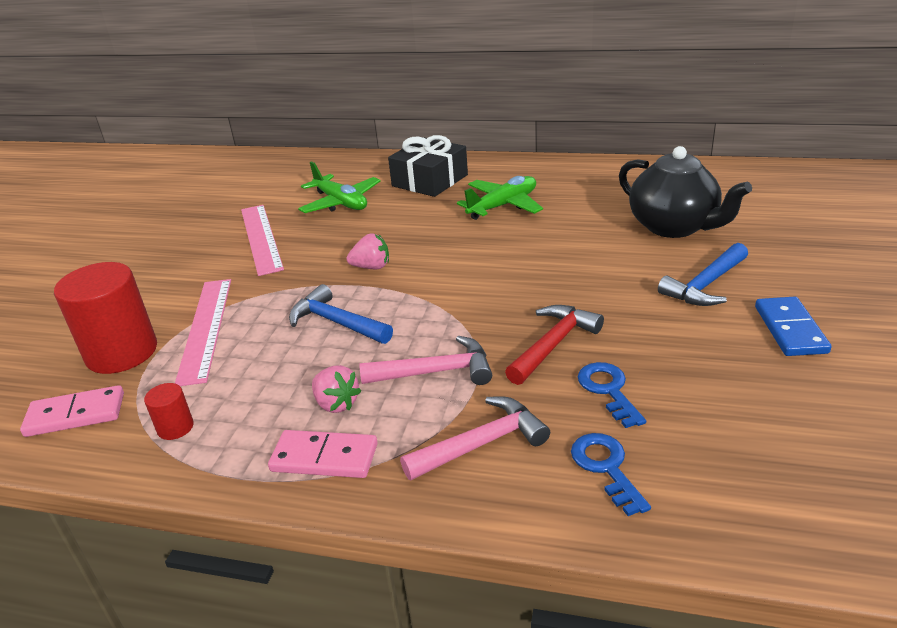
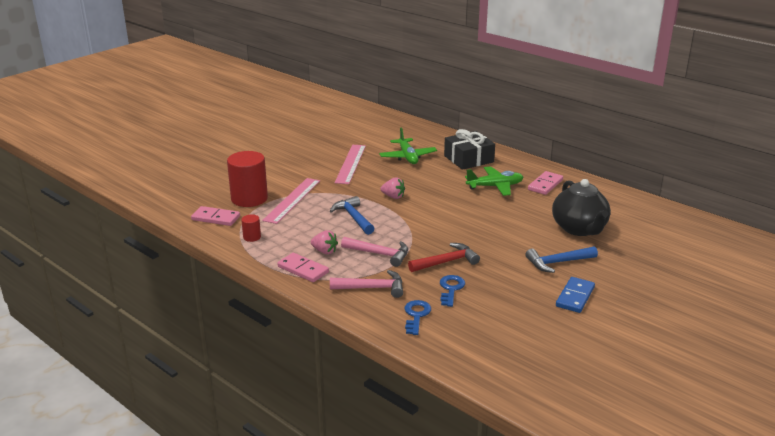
camera: 25 degrees right, 5 degrees down
(336, 404) = (324, 251): pink strawberry -> pink strawberry turned 45 degrees counterclockwise
(565, 183) = (545, 185): none -> pink domino

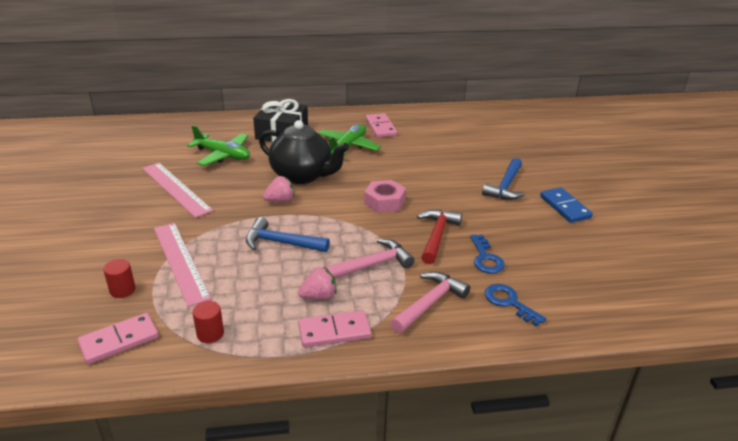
camera: 50 degrees left, 5 degrees up
(249, 199) = (122, 290): red cylinder -> red cylinder, size x0.45
(451, 289) = (485, 258): blue key -> blue key turned 150 degrees counterclockwise
(453, 228) = (384, 202): none -> pink nut
(579, 229) = (467, 151): black teapot -> black teapot (302, 175)

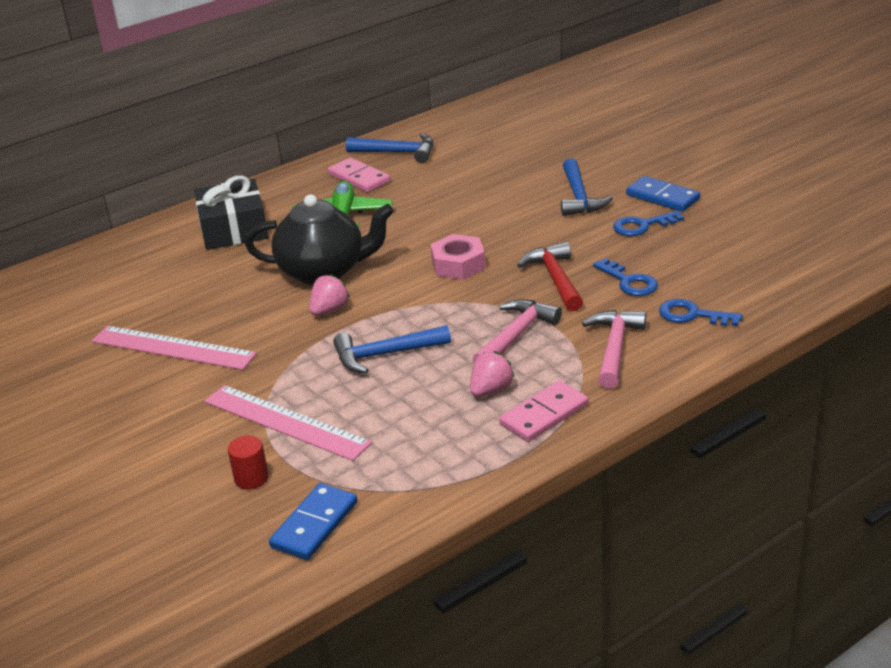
camera: 25 degrees left, 0 degrees up
(119, 340) = (314, 525): pink domino -> blue domino
(210, 334) = (412, 474): red cylinder -> none
(223, 155) = (186, 285): green plane -> none
(418, 120) = (397, 152): none -> blue hammer
(531, 222) = (642, 226): none -> blue key

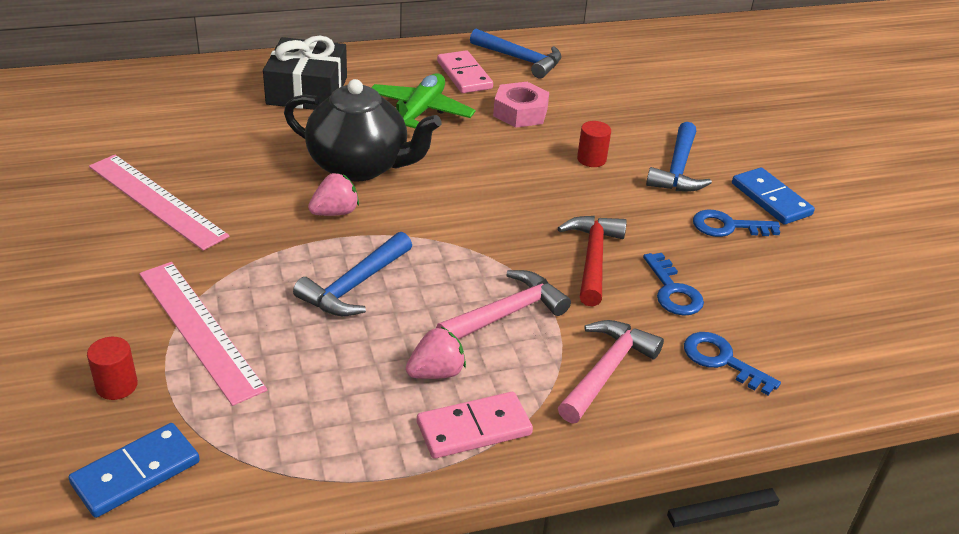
camera: 15 degrees right, 5 degrees up
(385, 354) = (354, 285): blue hammer -> blue hammer turned 60 degrees counterclockwise
(458, 264) = (500, 205): pink nut -> pink nut (520, 112)
(507, 210) = (591, 159): none -> red cylinder

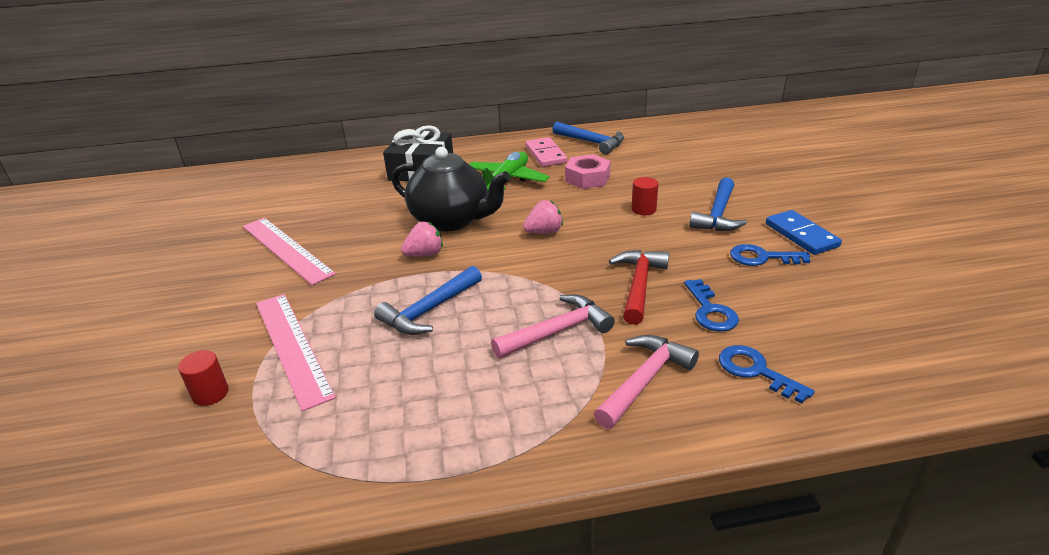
camera: 10 degrees right, 5 degrees down
(136, 473) = (202, 471): blue domino -> none
(436, 372) = (487, 382): pink strawberry -> pink strawberry (544, 232)
(474, 429) = (514, 433): pink domino -> none

